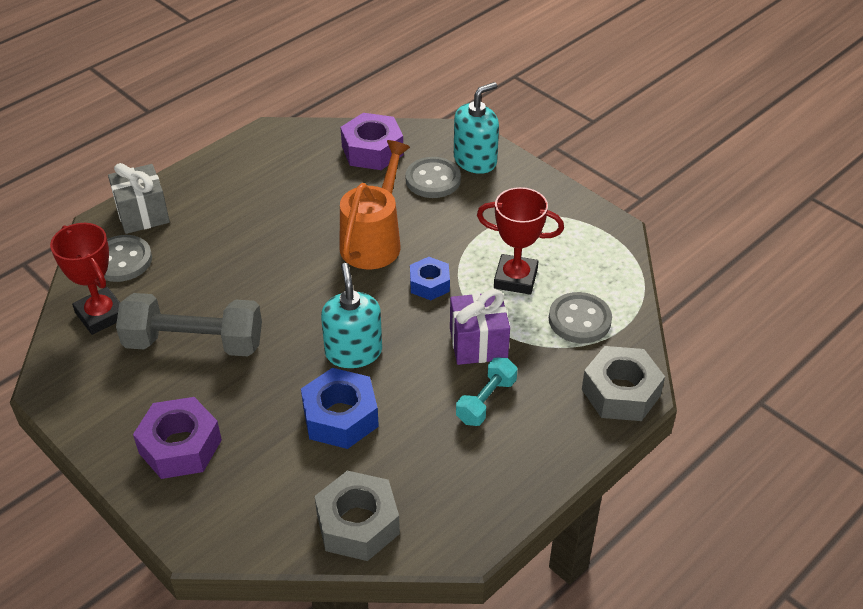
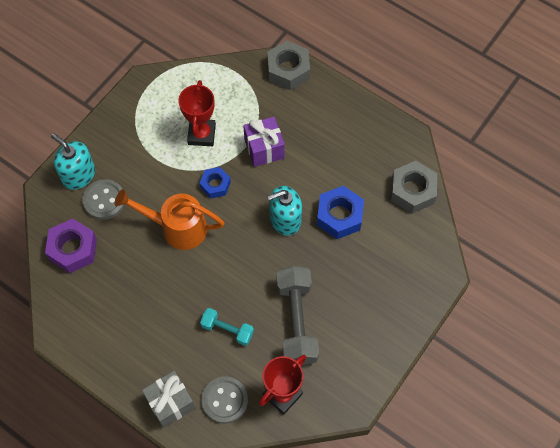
camera: 100 degrees left, 20 degrees up
(180, 446) = (383, 303): purple nut -> none
(486, 401) = (309, 138): turquoise dumbbell -> turquoise dumbbell (227, 330)
(579, 320) = (233, 95): grey button -> none

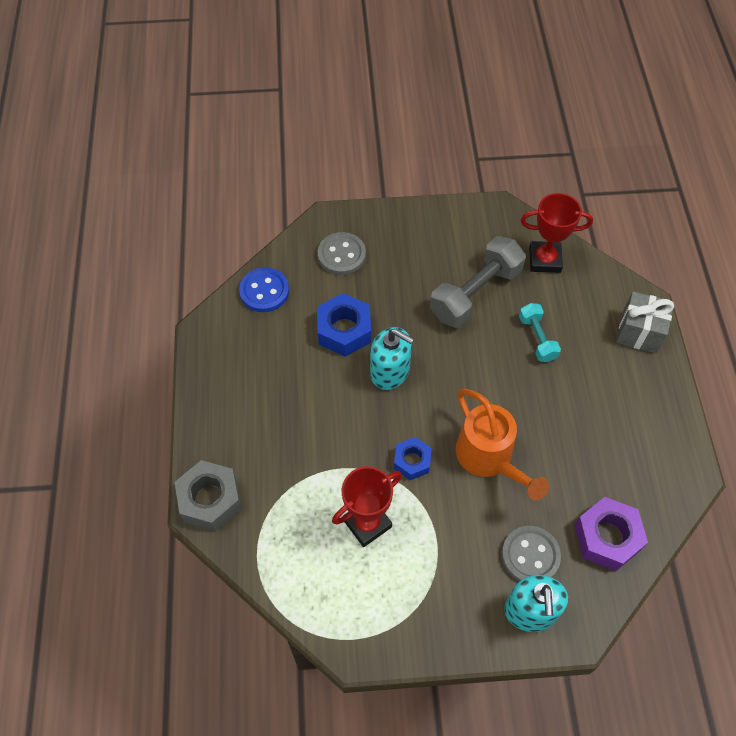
camera: 130 degrees left, 5 degrees down
(224, 400) = (593, 295): grey button -> grey button (341, 255)
(264, 149) = (330, 448): purple gift -> none
(412, 191) = (264, 291): grey nut -> blue button

